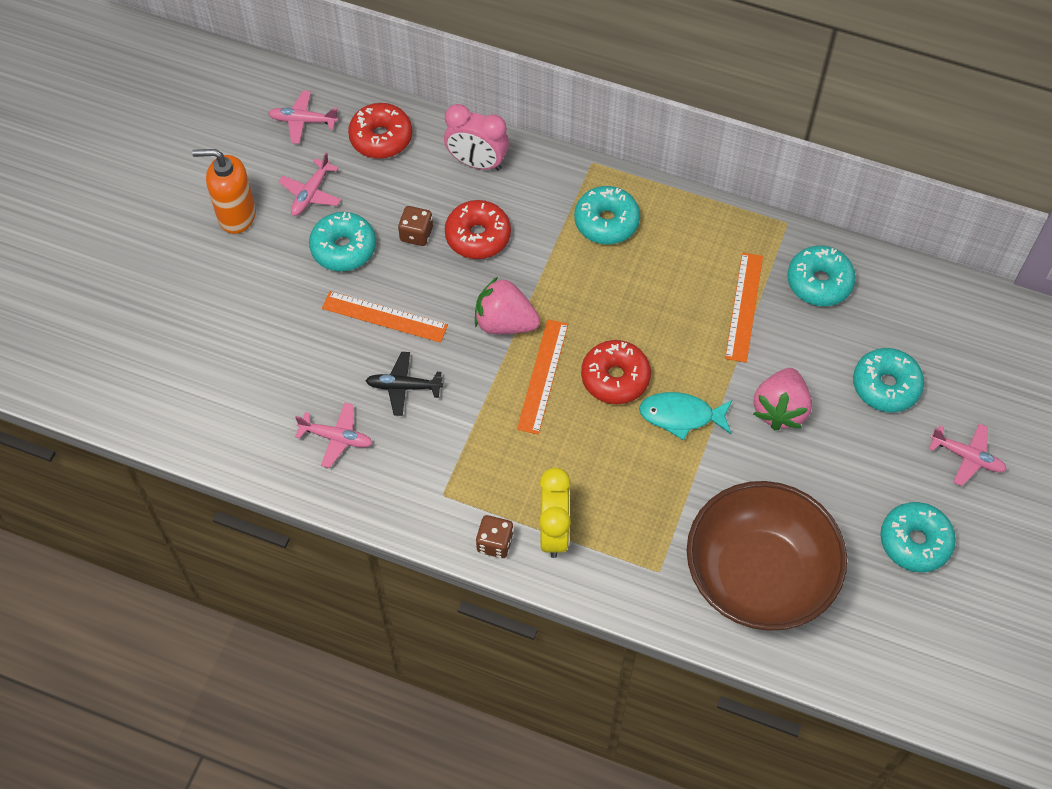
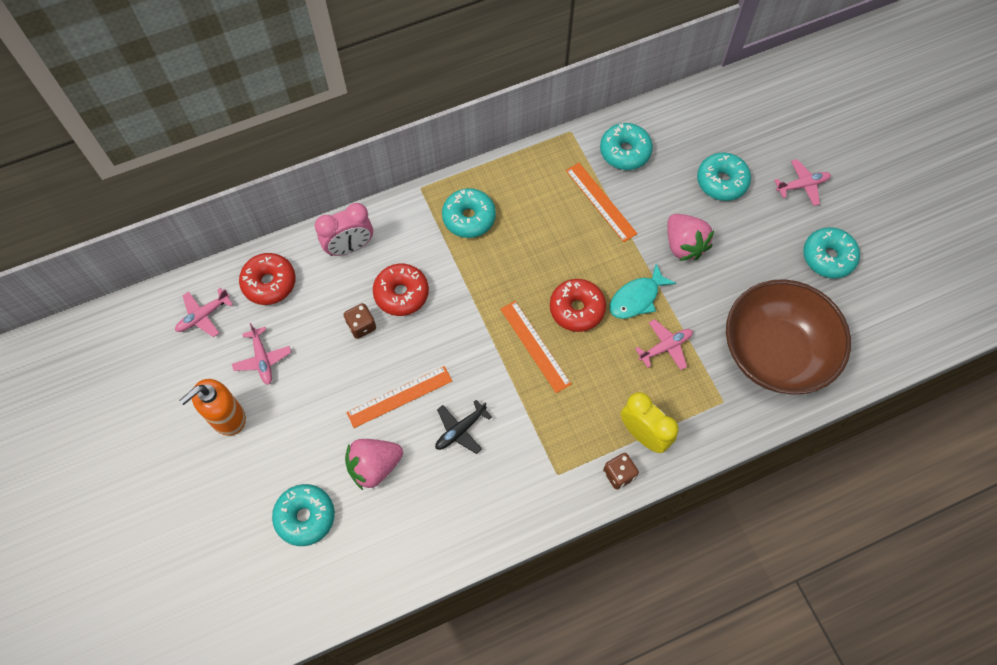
camera: 45 degrees left, 5 degrees up
(336, 438) = (455, 501): pink plane -> pink plane (665, 347)
(343, 248) = (324, 376): turquoise donut -> turquoise donut (305, 517)
(505, 323) = (477, 333): pink strawberry -> pink strawberry (374, 466)

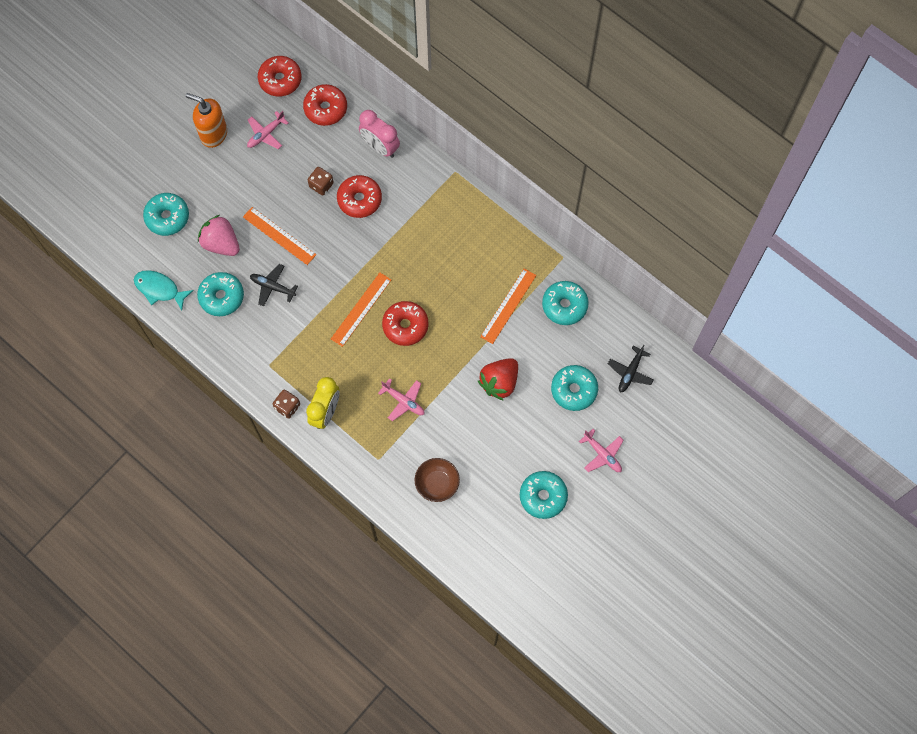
camera: 65 degrees right, 5 degrees up
(203, 316) = (280, 80): pink plane -> red donut
(469, 218) = (446, 217): turquoise donut -> turquoise donut (221, 297)
(637, 298) = (435, 365): turquoise fish -> turquoise fish (159, 289)
(684, 245) = (499, 382): pink strawberry -> red strawberry
(724, 126) = (630, 372): none -> black plane
(775, 352) = (437, 483): brown bowl -> brown bowl, size x0.45

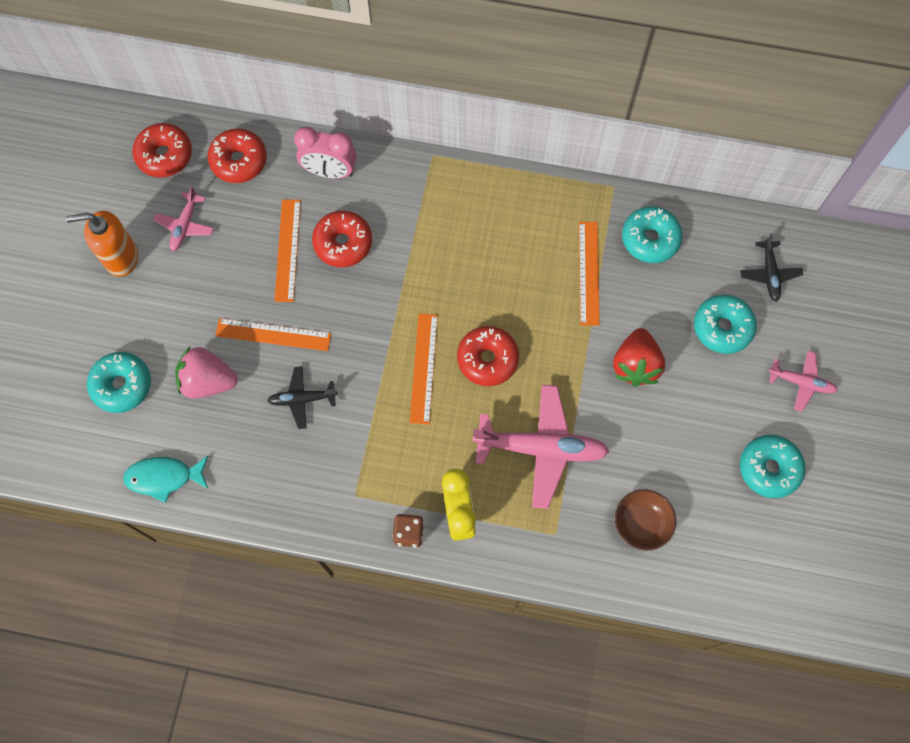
camera: 30 degrees left, 0 degrees up
(221, 297) = (247, 445): turquoise donut -> none
(321, 185) = (287, 250): brown dice -> orange ruler
(404, 401) = (541, 448): pink plane -> pink plane, size x1.91

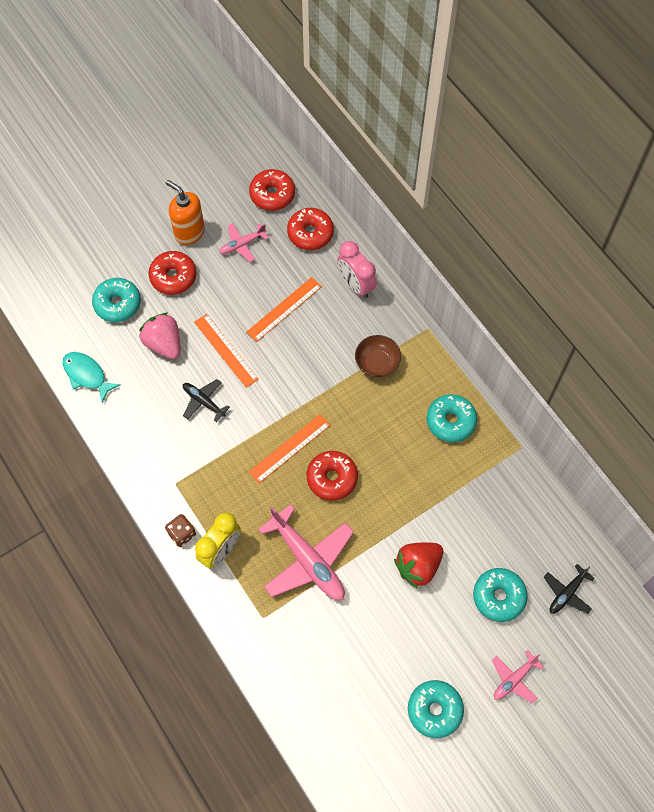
camera: 45 degrees right, 5 degrees down
(343, 243) = (319, 333): red donut -> red donut (173, 277)
(589, 273) = (449, 484): orange ruler -> none
(641, 523) = (320, 663): brown bowl -> brown bowl (377, 363)
(650, 239) = (510, 500): turquoise donut -> turquoise donut (450, 421)
(801, 382) = (514, 679): pink plane -> pink plane turned 75 degrees clockwise

